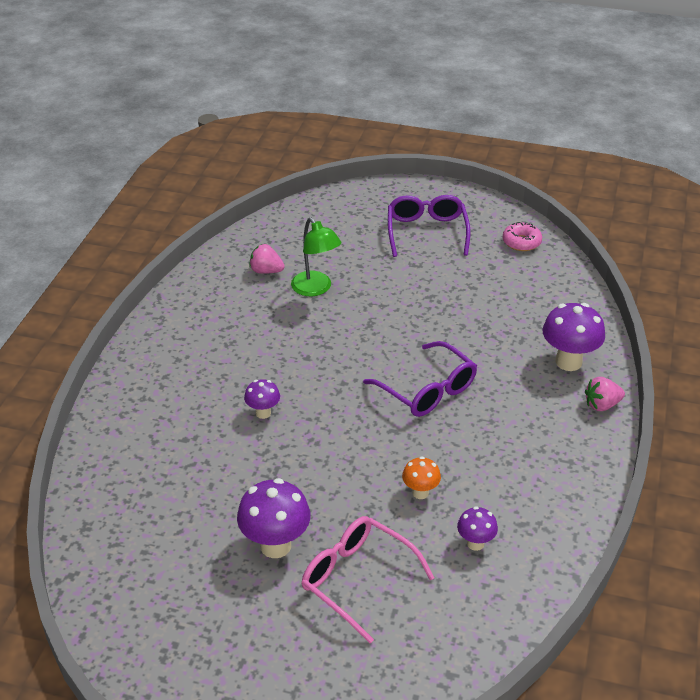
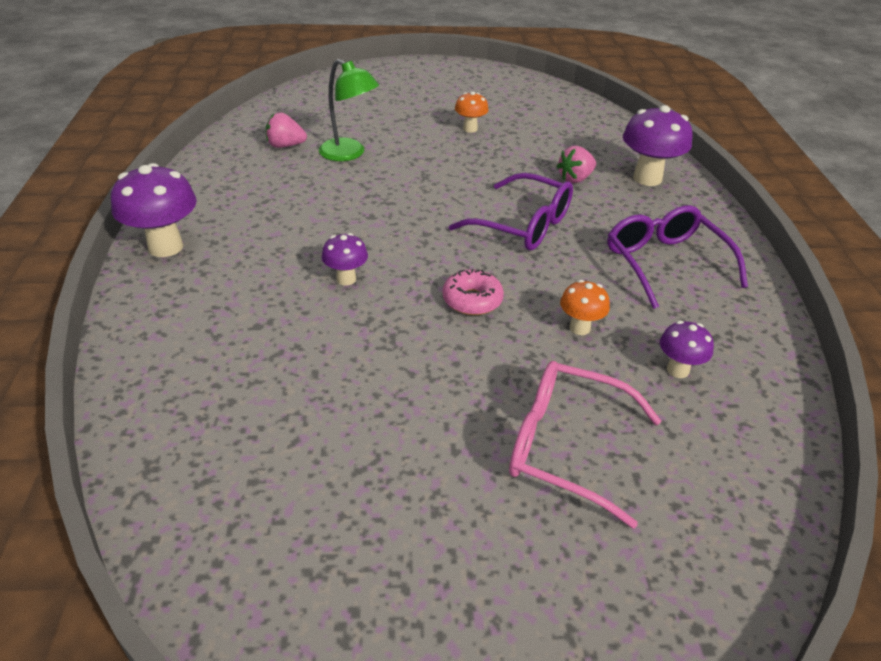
camera: 20 degrees left, 0 degrees up
(275, 545) = (437, 429): purple mushroom -> purple mushroom (165, 247)
(426, 232) = (438, 95): purple glasses -> purple glasses (664, 263)
(435, 277) = (470, 129): none -> orange mushroom
(521, 242) = (535, 92): pink donut -> pink donut (472, 300)
(602, 405) = (706, 209): pink strawberry -> pink strawberry (575, 179)

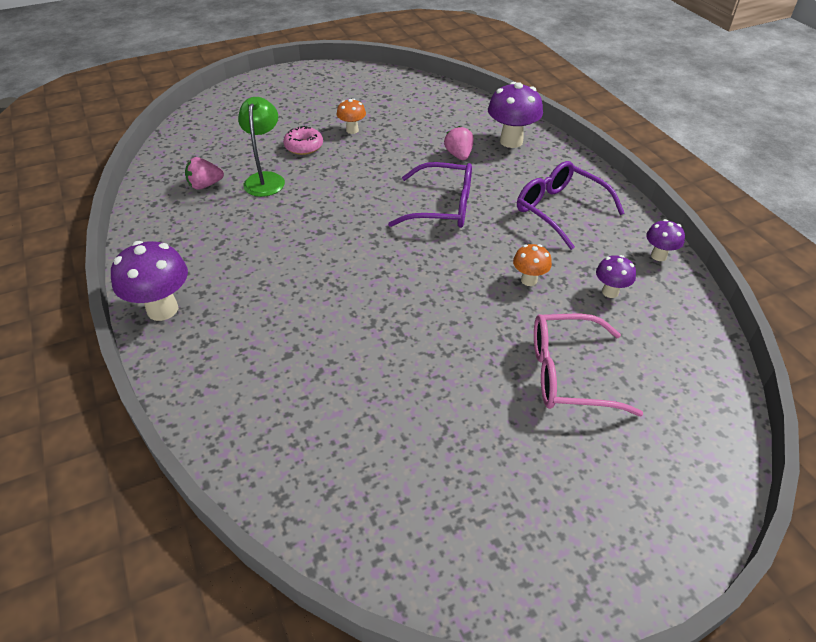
camera: 20 degrees left, 5 degrees up
(346, 279) = (334, 293): purple mushroom -> purple mushroom (658, 256)
(349, 154) = (265, 179): green lamp -> green lamp turned 105 degrees counterclockwise
(472, 300) = (440, 281): pink donut -> pink donut (304, 146)
(575, 179) = (459, 155): pink strawberry -> pink strawberry turned 135 degrees clockwise

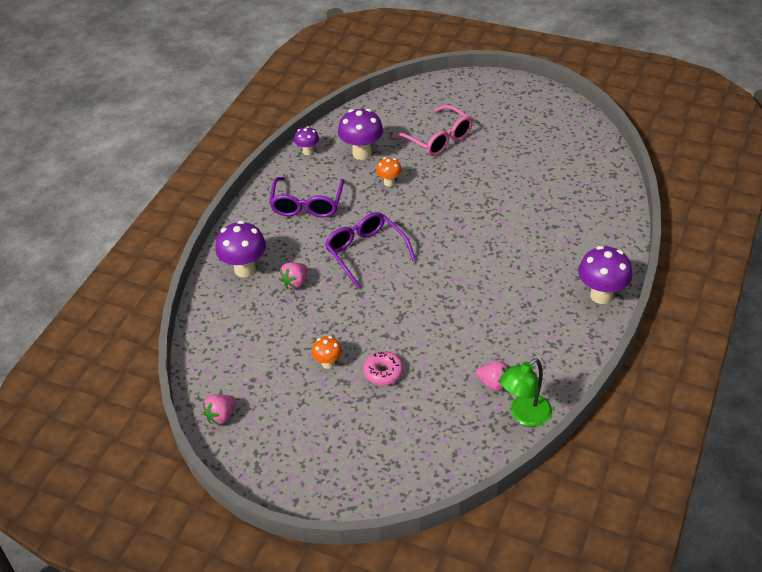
camera: 130 degrees left, 0 degrees up
(265, 179) = (446, 358): green lamp -> green lamp (524, 415)
(377, 77) = (221, 416): none -> pink strawberry
(610, 292) = (362, 153): purple mushroom -> purple mushroom, size x1.80

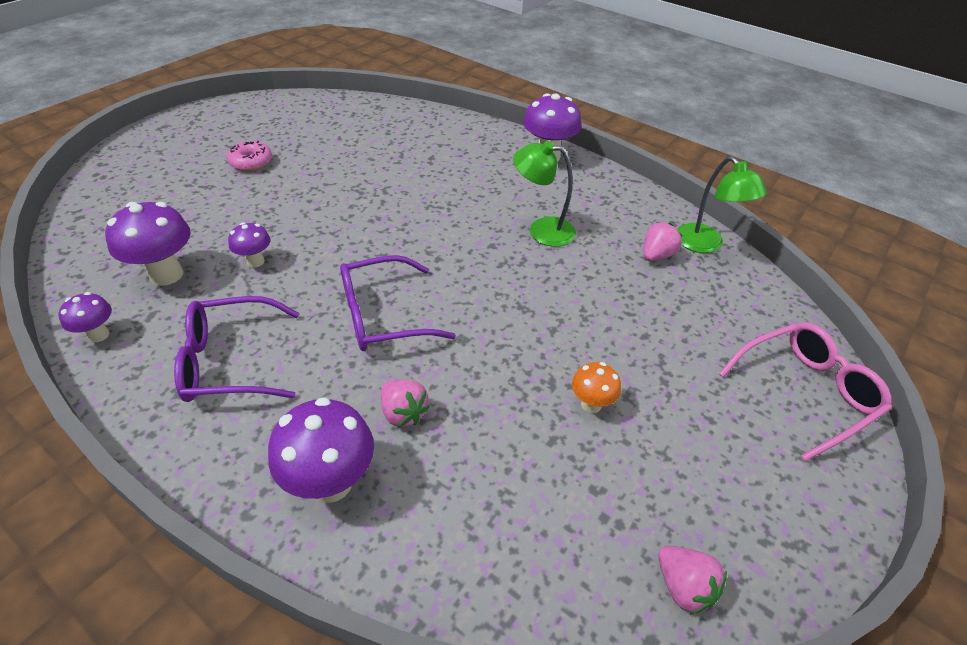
camera: 80 degrees left, 0 degrees up
(307, 205) = (230, 362): purple glasses -> purple glasses turned 150 degrees clockwise
(383, 372) = (621, 347): pink donut -> pink donut (251, 162)
(389, 182) = (255, 261): orange mushroom -> purple mushroom
(438, 139) = (210, 200): pink glasses -> pink glasses (806, 392)
(492, 310) = (542, 230): none -> green lamp

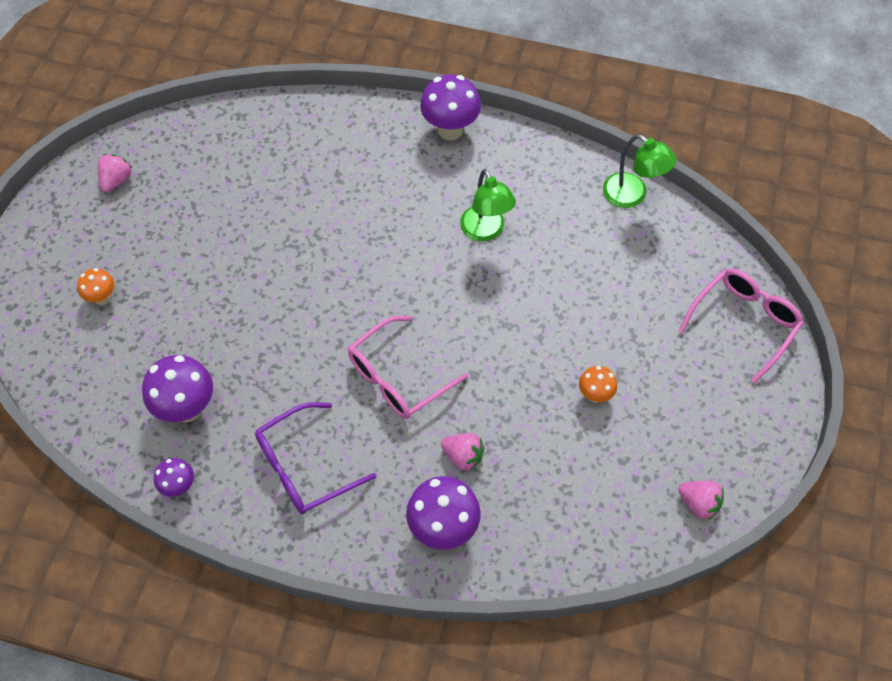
camera: 20 degrees left, 15 degrees up
(174, 179) = (102, 298): none -> orange mushroom
(251, 162) = (162, 247): pink donut -> none
(255, 261) = (254, 364): purple mushroom -> none
(382, 316) = (398, 378): purple glasses -> pink glasses
(542, 230) = (486, 231): green lamp -> green lamp turned 105 degrees counterclockwise
(656, 255) = (595, 224): pink strawberry -> pink strawberry (116, 180)

